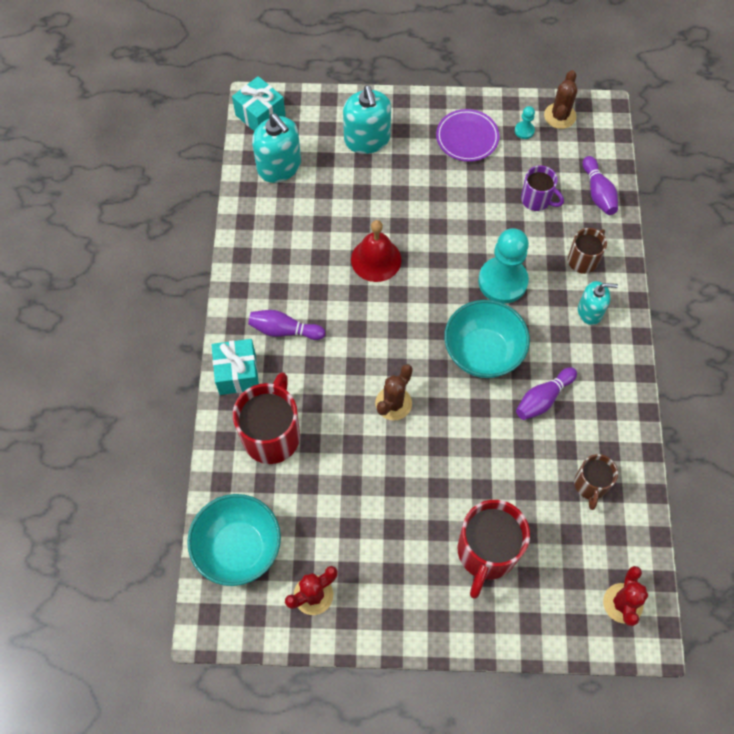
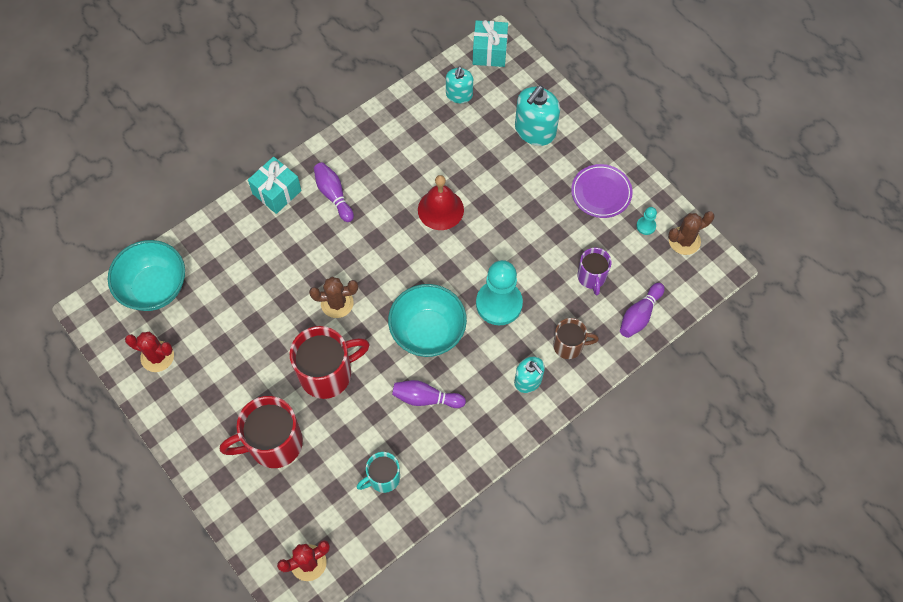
camera: 50 degrees right, 0 degrees up
(272, 435) = (250, 247): red mug -> red mug (327, 374)
(279, 166) = (459, 95): turquoise soap dispenser -> turquoise soap dispenser, size x0.63
(590, 485) = (383, 478): brown mug -> turquoise mug

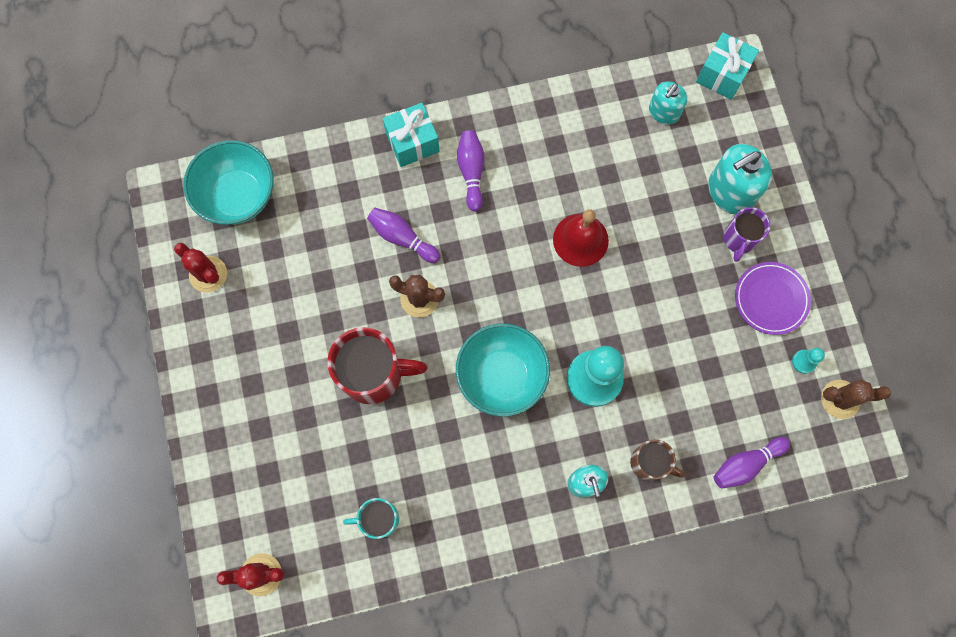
camera: 25 degrees right, 10 degrees up
(273, 443) = (283, 426): red mug -> none
(426, 398) = (465, 451): purple bowling pin -> purple bowling pin (402, 238)
(591, 277) = (712, 395): purple mug -> purple mug (739, 239)

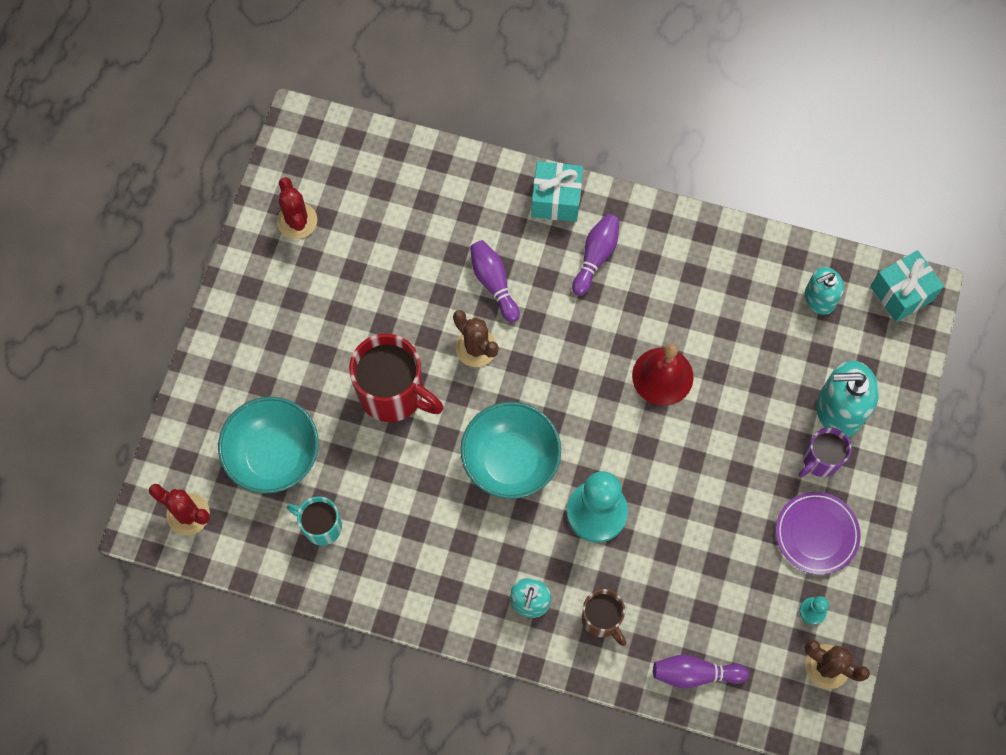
camera: 30 degrees right, 5 degrees down
(238, 196) = (365, 164): turquoise bowl -> turquoise bowl (274, 456)

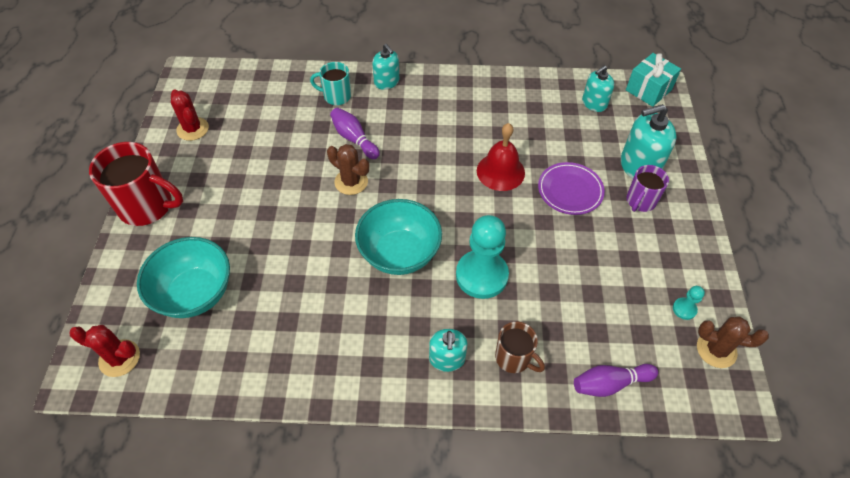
camera: 15 degrees left, 15 degrees down
(321, 526) = (245, 340): turquoise mug -> turquoise mug (336, 96)
(393, 394) = (290, 226): red mug -> red mug (147, 206)
(556, 199) = (386, 82): turquoise gift -> turquoise soap dispenser
(595, 257) = (426, 109): purple bowling pin -> none
(816, 534) = (661, 252): purple plate -> purple plate (570, 191)

